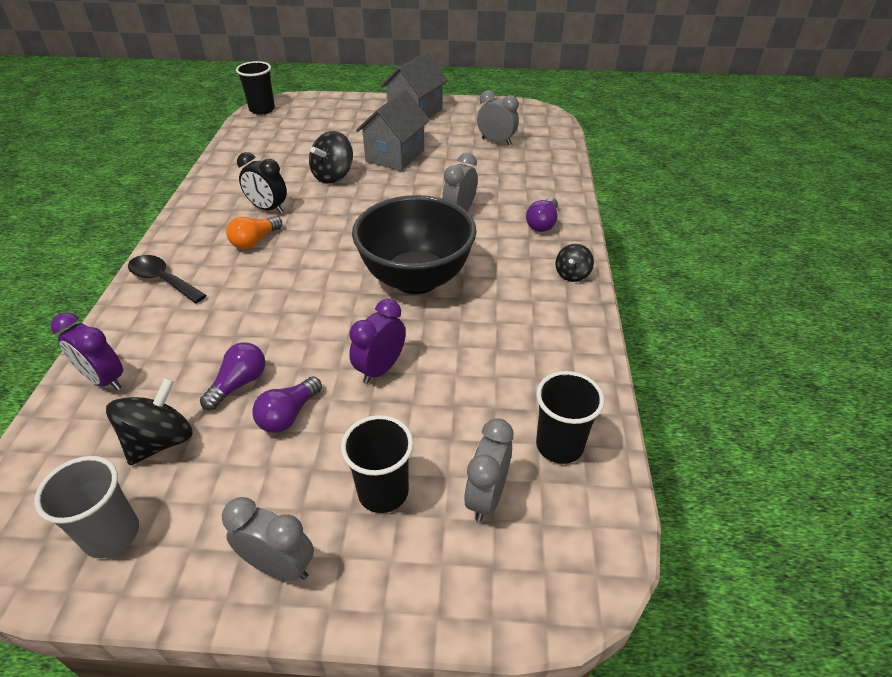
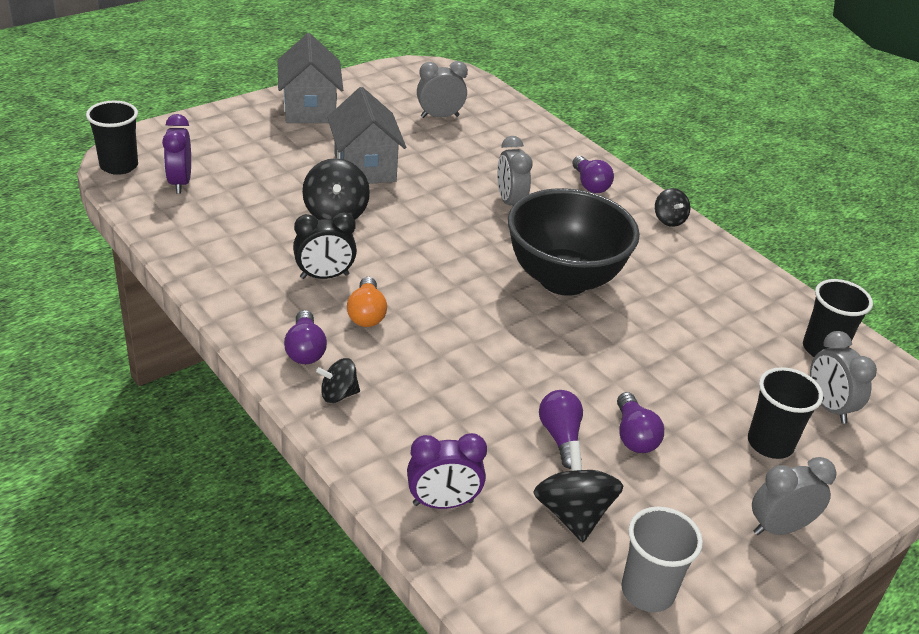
camera: 45 degrees left, 5 degrees down
(162, 280) = (338, 394): black spoon -> black spinning top
(189, 245) = (305, 350): none -> purple light bulb
(380, 369) = (644, 364): purple clock -> purple clock (180, 183)

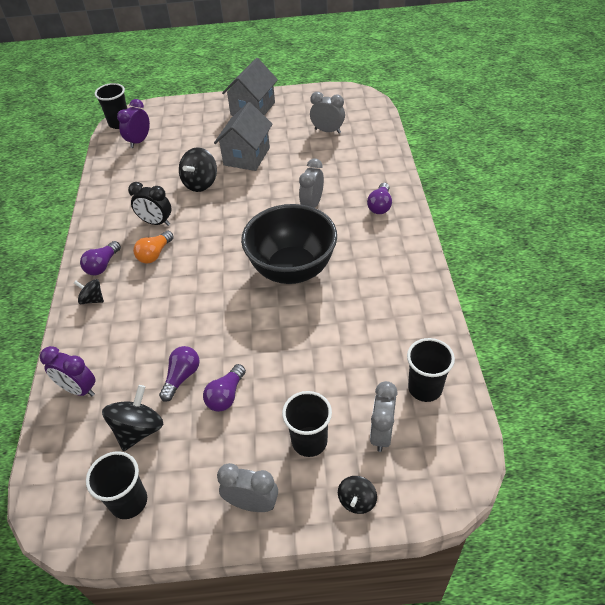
camera: 40 degrees right, 10 degrees up
(647, 591) = (129, 501): grey cup -> black cup
(669, 220) = (411, 248): black spinning top -> black spinning top (357, 501)

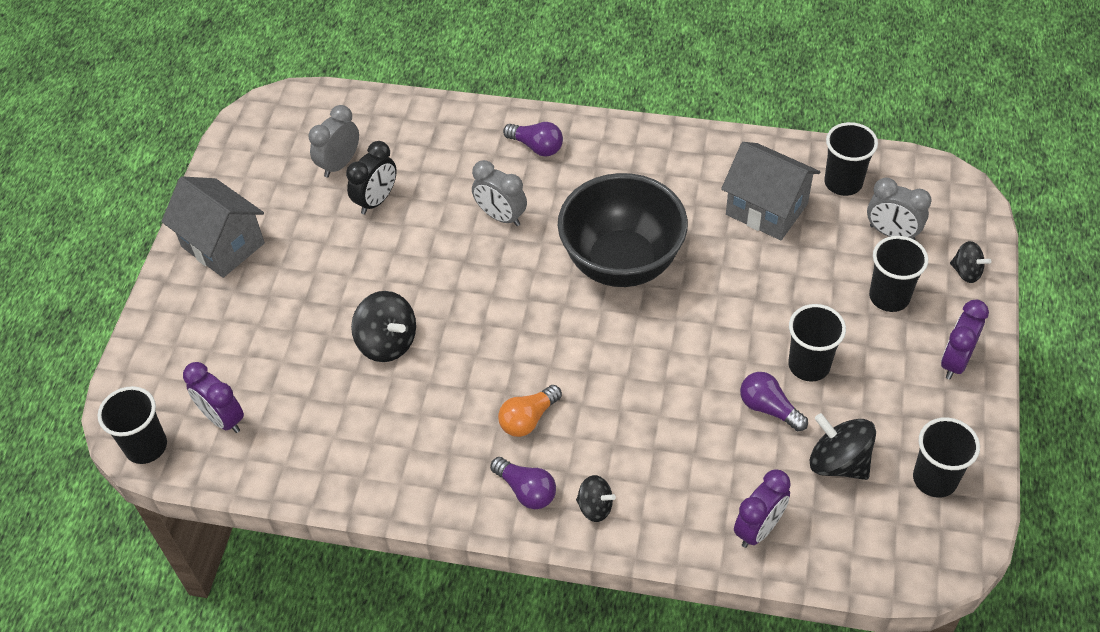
camera: 75 degrees left, 5 degrees up
(92, 299) = (595, 507): black spinning top -> black spinning top turned 105 degrees counterclockwise
(155, 254) = (528, 419): orange light bulb -> orange light bulb turned 90 degrees clockwise
(156, 222) = (456, 411): black clock -> black clock (376, 200)
(226, 395) = (809, 365): purple light bulb -> black cup
(246, 156) = (349, 273): grey house -> grey house (766, 209)
(252, 503) = (955, 361): grey clock -> purple clock

